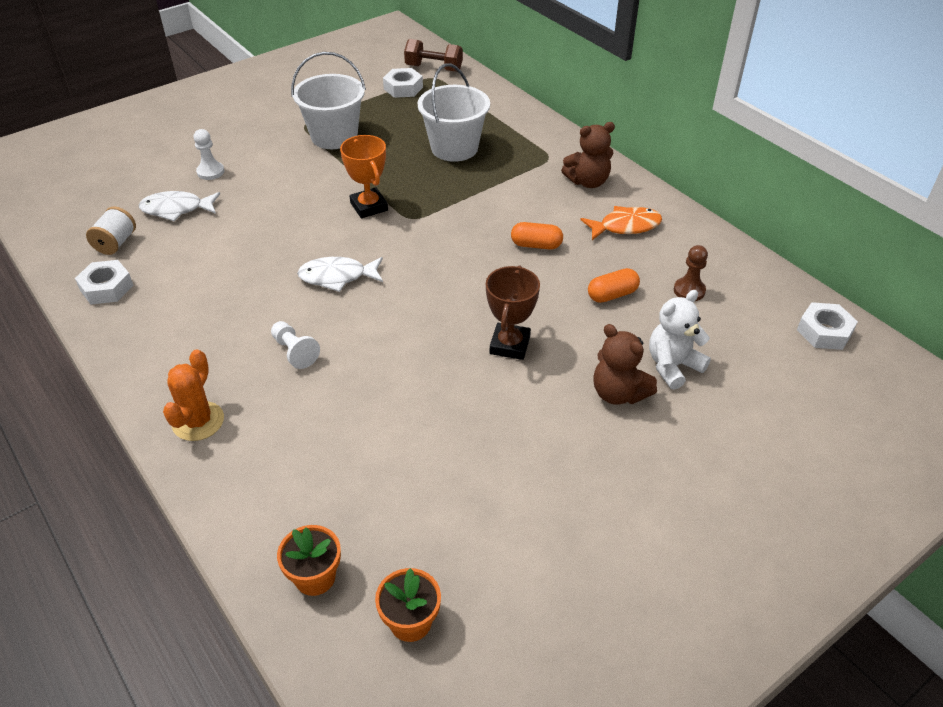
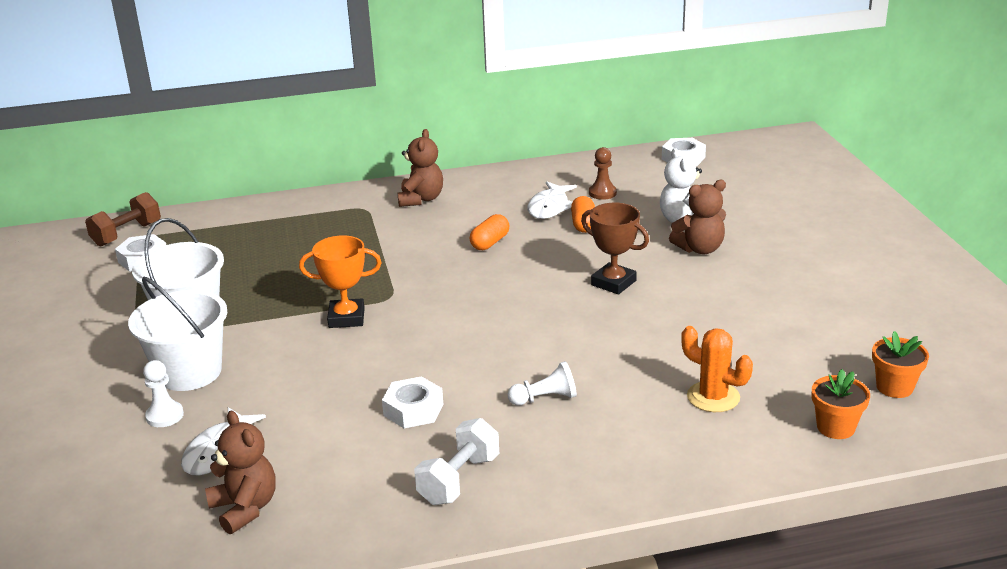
camera: 65 degrees left, 15 degrees down
(106, 288) = (333, 523): white nut -> white nut (413, 409)
(116, 243) = (245, 508): white spool -> brown teddy bear
(169, 334) = (459, 480): none -> white dumbbell
(198, 421) = (610, 473): orange cactus -> orange cactus (713, 397)
(337, 277) = (448, 355): white fish -> white fish (550, 207)
(454, 148) = (294, 252): white bucket -> white bucket (189, 372)
(625, 226) = (500, 198): orange fish -> none

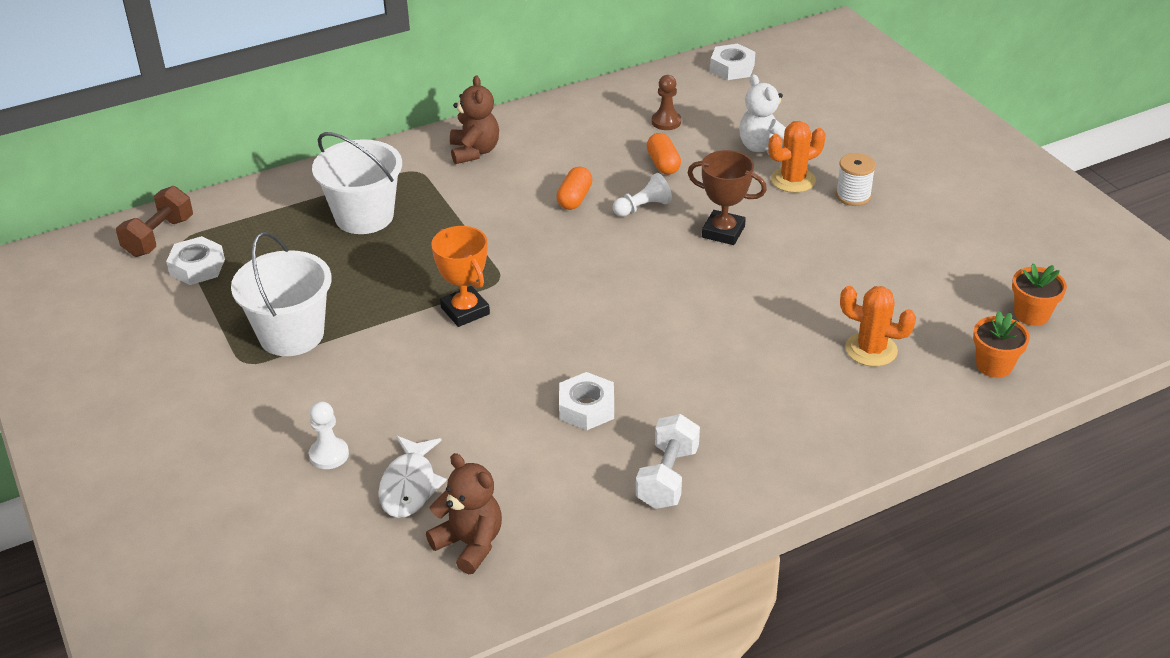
camera: 15 degrees left, 10 degrees up
(189, 372) = (328, 400): white bucket -> white bucket (364, 216)
(346, 318) = (465, 311): orange trophy -> orange trophy turned 75 degrees clockwise
(545, 398) = (711, 375): white pawn -> white pawn (643, 207)
(550, 207) = (618, 146): white fish -> none
(700, 249) = (793, 180): brown teddy bear -> orange cactus
(753, 267) = (853, 196): none -> white spool

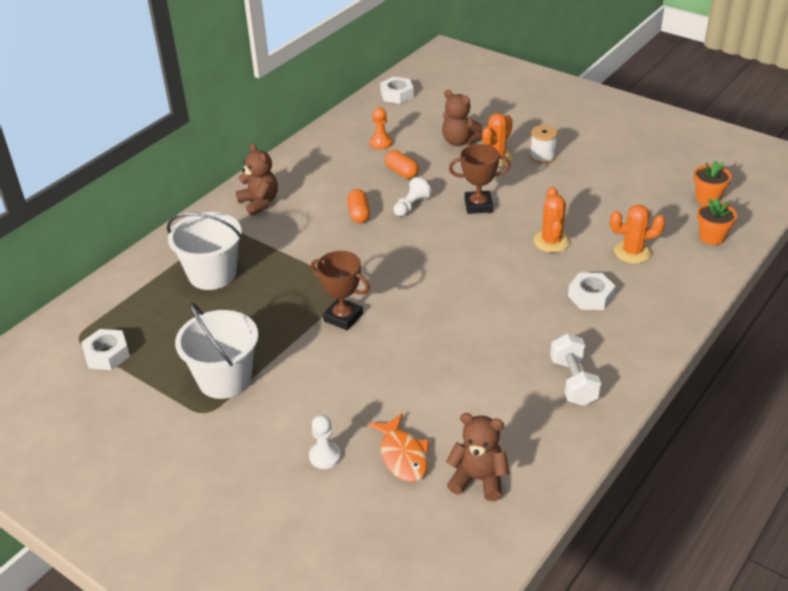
camera: 25 degrees left, 0 degrees up
(159, 237) = (55, 342): brown dumbbell -> none
(409, 486) = (402, 455): white fish -> orange fish
(465, 311) = (343, 317): orange trophy -> brown trophy
(586, 408) = (482, 355): white nut -> white nut (590, 296)
(666, 122) = (381, 143): brown pawn -> orange pawn
(763, 147) = (459, 142): white teddy bear -> brown teddy bear
(778, 303) = (551, 241): none -> orange cactus

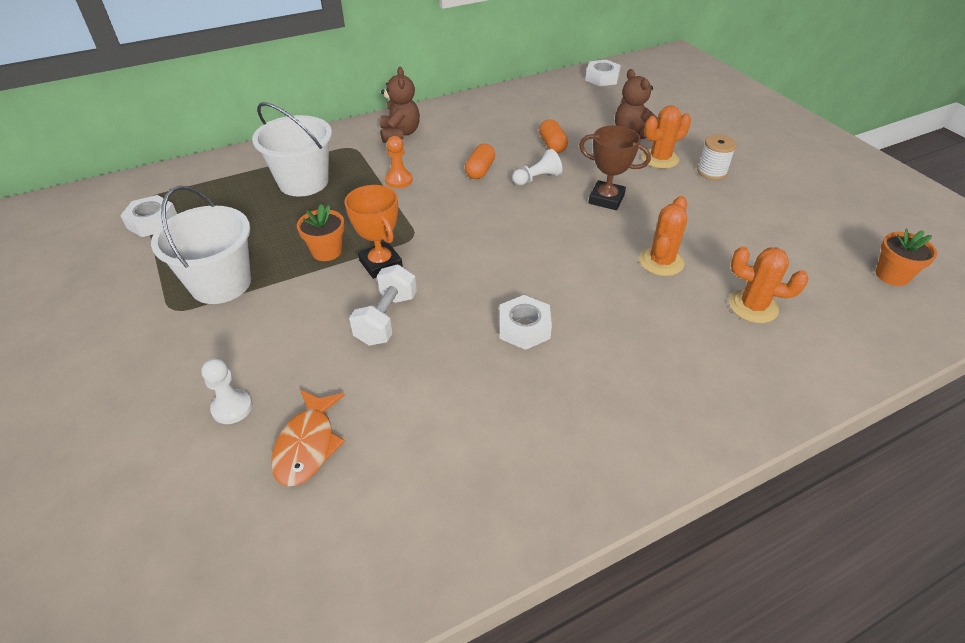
camera: 25 degrees right, 5 degrees up
(343, 317) = (381, 264): brown trophy -> orange trophy
(381, 143) = (553, 114): orange pawn -> orange pawn (399, 180)
(478, 479) = (363, 518): brown teddy bear -> none
(573, 382) = (571, 440): white dumbbell -> white dumbbell (386, 319)
(590, 296) = (665, 340): white nut -> white nut (524, 328)
(712, 237) = (871, 324): orange flower pot -> orange flower pot (326, 251)

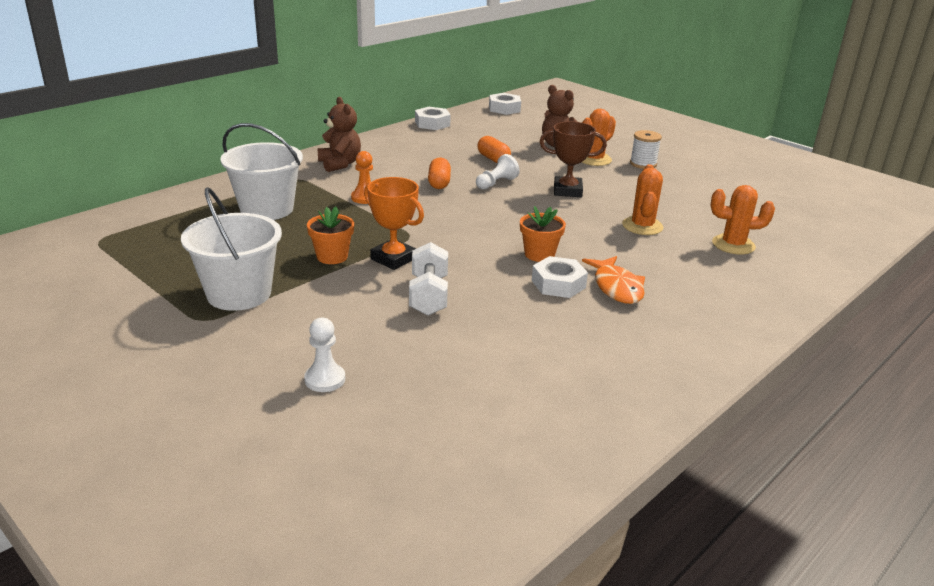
camera: 20 degrees left, 15 degrees down
(152, 222) = (121, 257): white nut -> white nut (432, 123)
(307, 445) = (420, 391): orange fish -> orange fish (616, 287)
(892, 275) = (821, 213): orange flower pot -> orange flower pot (539, 254)

